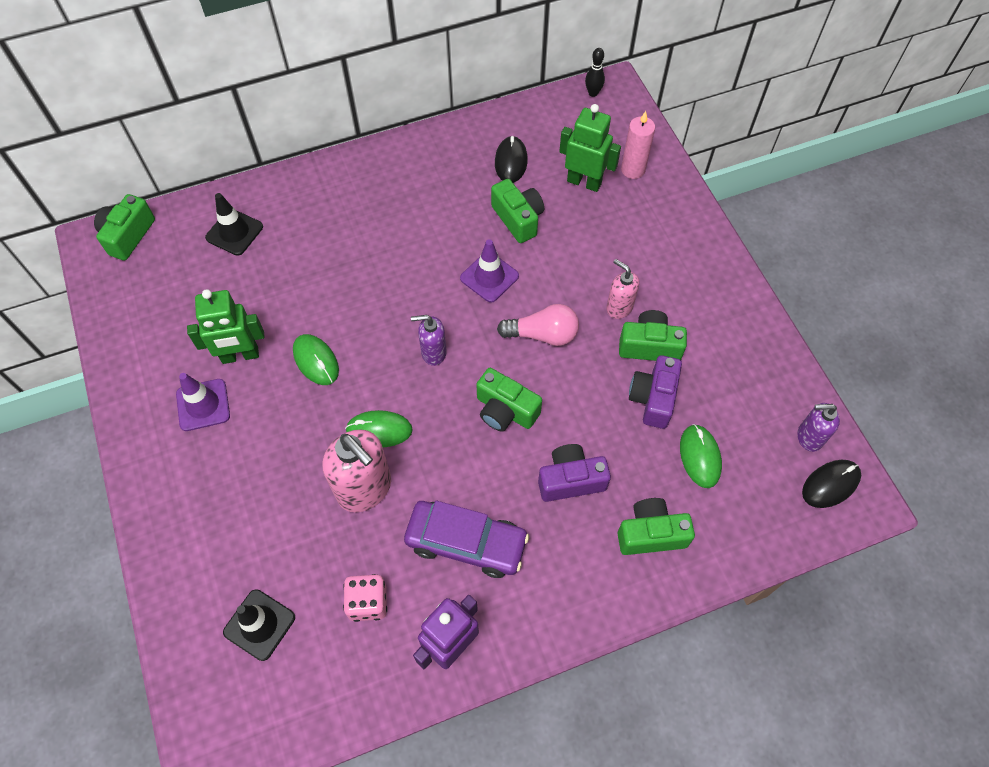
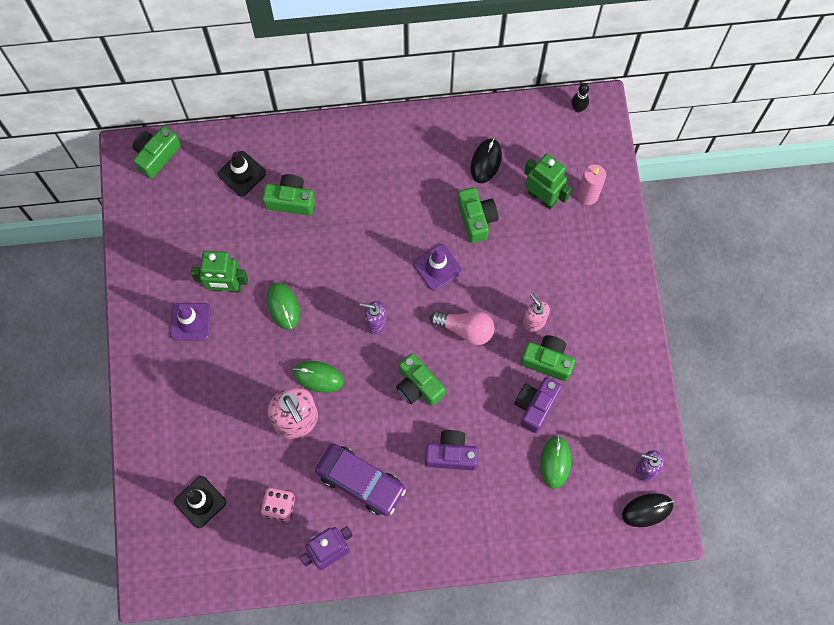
camera: 15 degrees right, 10 degrees up
(651, 534) = (498, 511): green camera -> green camera (290, 200)

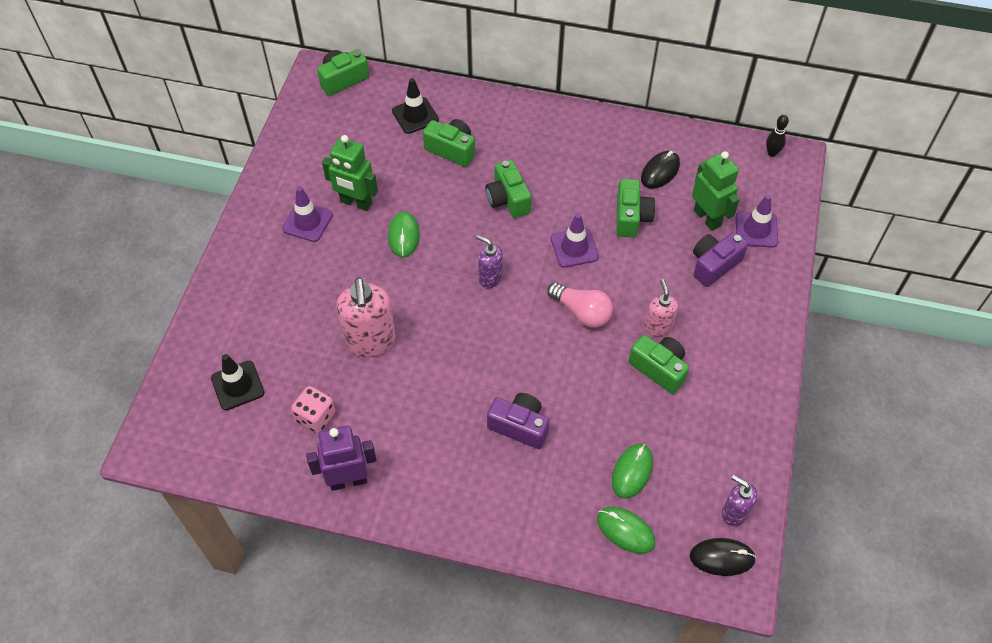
camera: 20 degrees right, 15 degrees down
(318, 377) = (410, 308): green mouse -> green mouse (625, 531)
(360, 481) = (411, 421): purple car -> none
(418, 386) = (510, 349): green camera -> green camera (508, 199)
(535, 406) = (630, 408): purple camera -> purple camera (714, 265)
(587, 195) = (756, 230): pink candle -> purple traffic cone

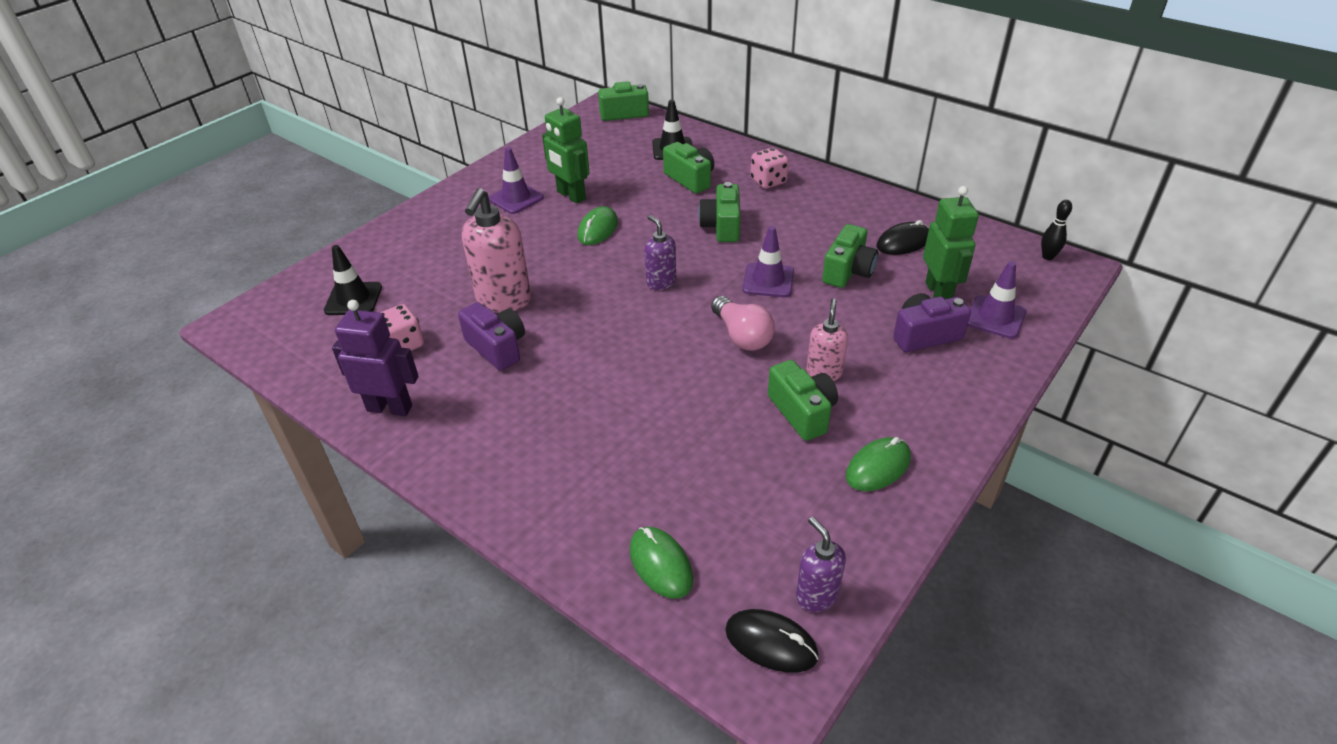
camera: 25 degrees right, 15 degrees down
(519, 426) = (604, 417): purple camera -> purple camera (497, 347)
(520, 132) = (768, 181): none -> pink dice
(632, 472) = (707, 504): green mouse -> green mouse (878, 467)

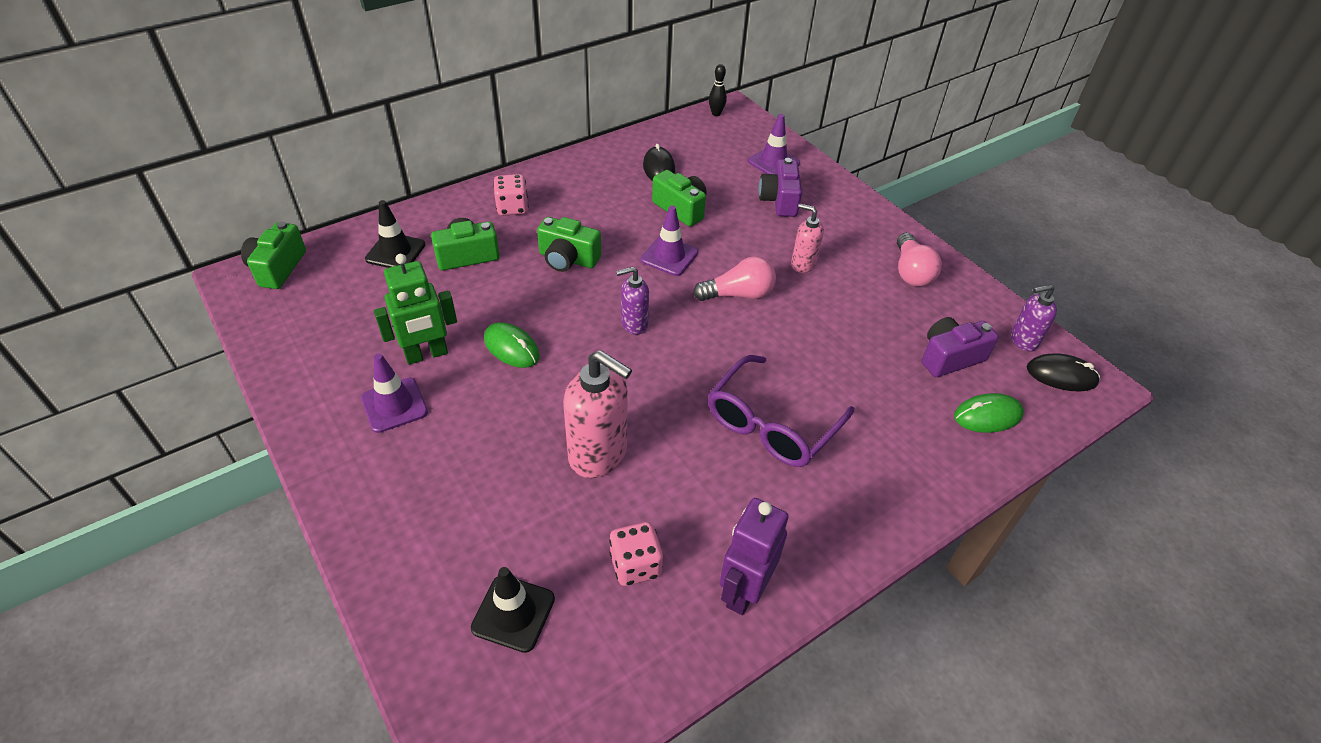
camera: 75 degrees left, 5 degrees up
(497, 347) = (679, 475): purple camera -> purple camera (949, 357)
(575, 391) = (771, 424): none -> purple glasses
(771, 643) = (1061, 375): black mouse -> black mouse turned 60 degrees clockwise
(802, 412) = (844, 290): green camera -> none
(878, 467) = (911, 272): green mouse -> pink light bulb
(938, 293) = (732, 176): green robot -> none

